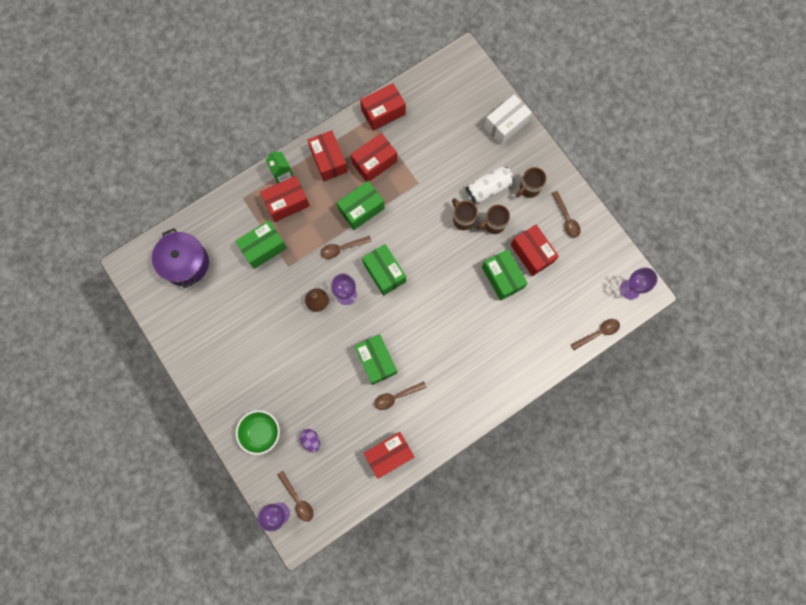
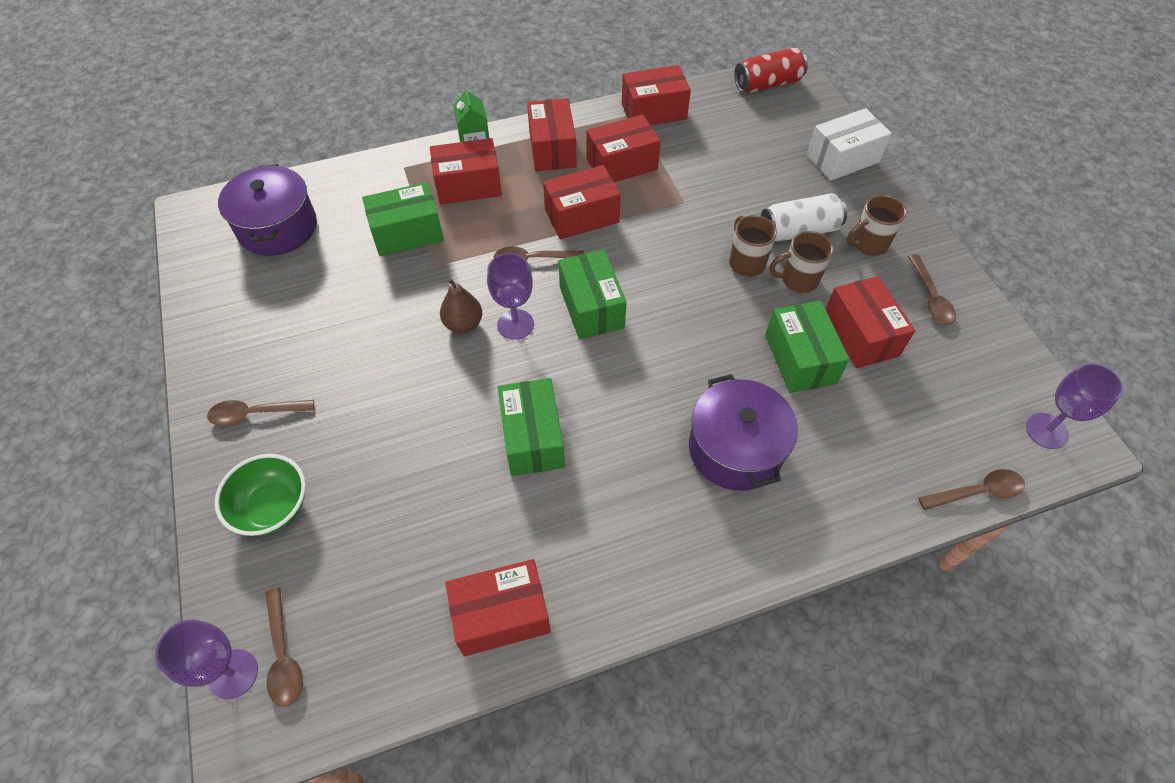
camera: 15 degrees right, 20 degrees down
(311, 440) = (359, 546): purple egg -> none
(361, 209) = (581, 216): green box -> red box
(396, 396) = (550, 508): brown spoon -> brown spoon (255, 413)
(450, 70) = (767, 84): none -> red can
(479, 340) = (735, 449): none -> purple pot

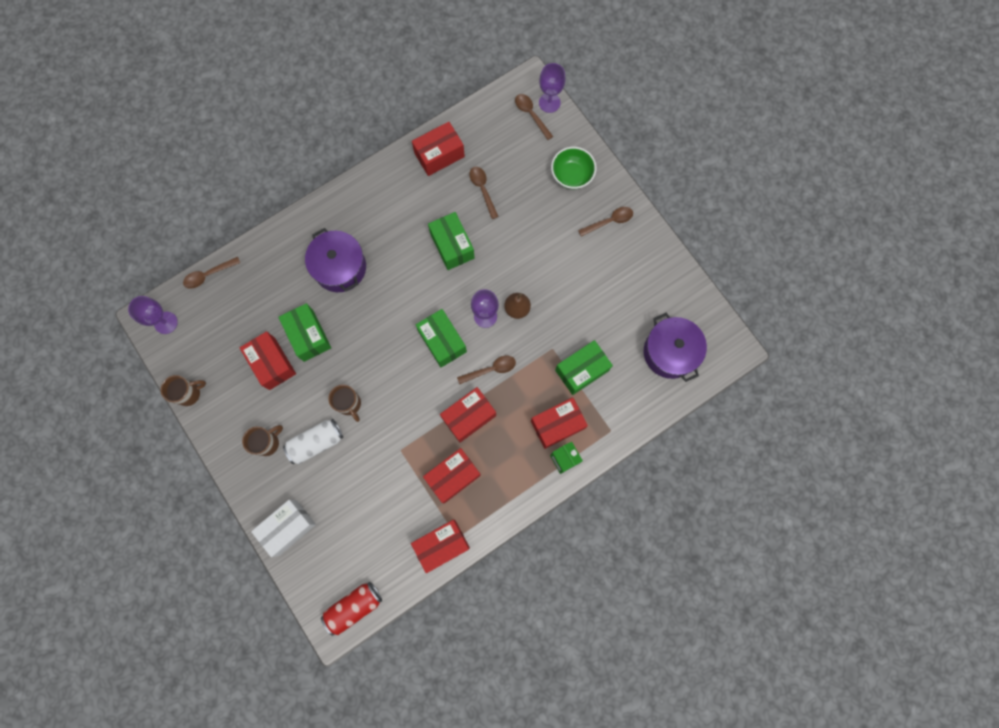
camera: 165 degrees right, 20 degrees up
(552, 149) = (509, 479): red box -> none
(798, 280) = (314, 398): brown mug -> brown mug (189, 393)
(930, 297) = (227, 406): brown spoon -> brown spoon (483, 190)

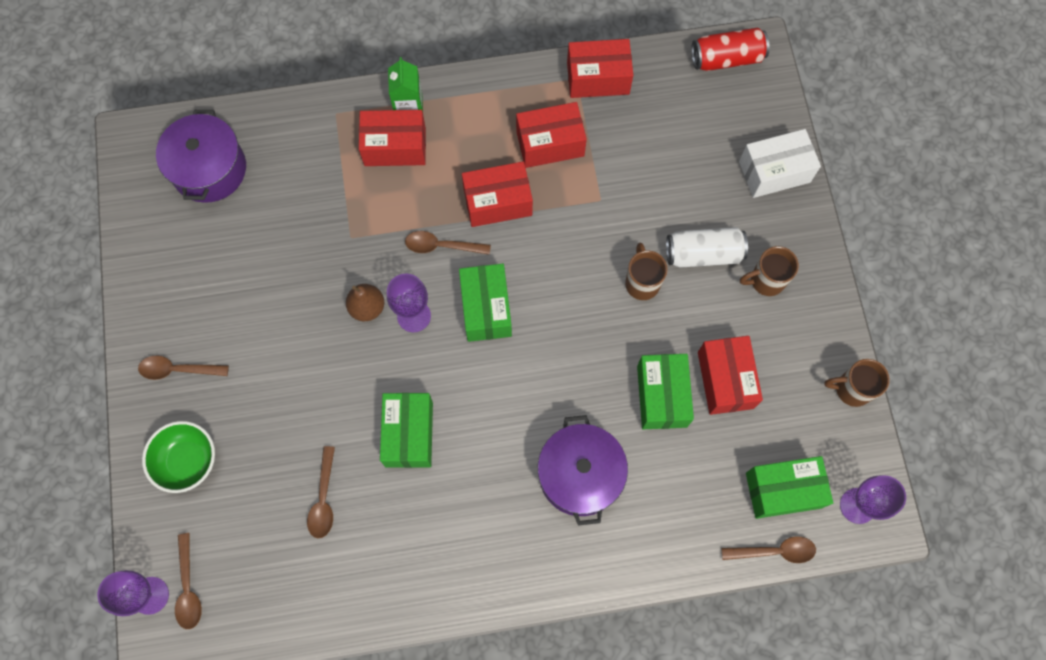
camera: 155 degrees left, 5 degrees down
(439, 155) = (358, 586): red box -> none
(581, 370) = (329, 195): green box -> green box (783, 490)

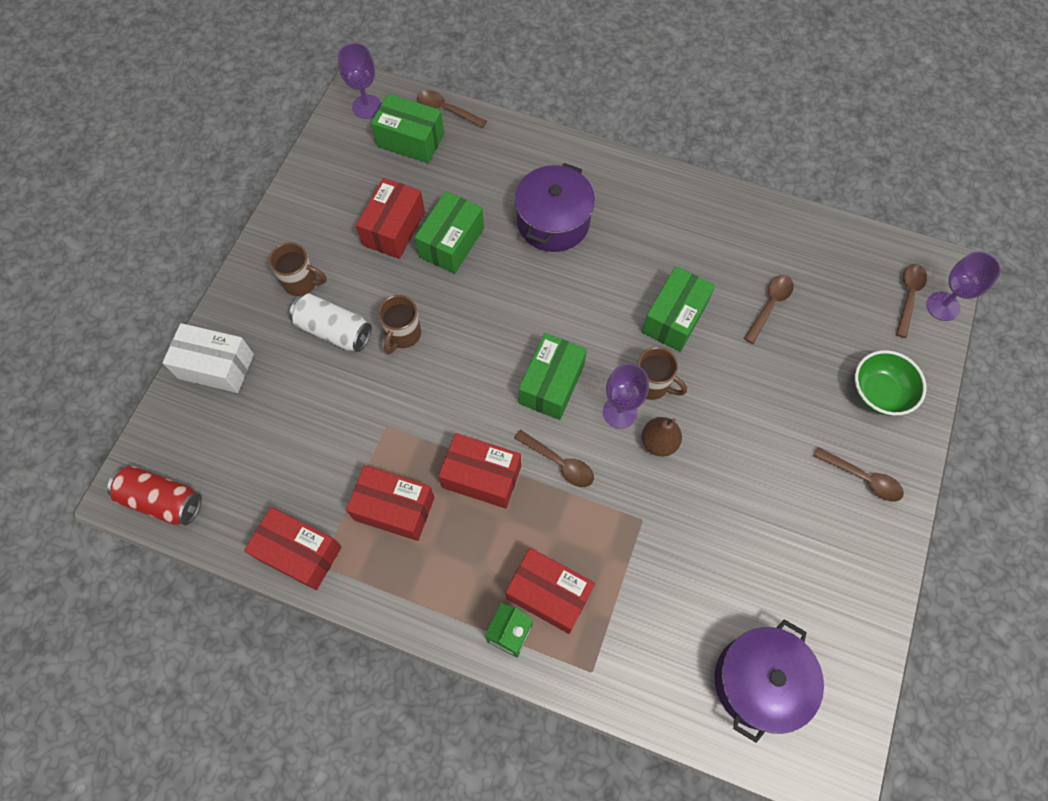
camera: 150 degrees left, 5 degrees down
(851, 389) = (305, 175): brown mug -> brown mug (652, 385)

